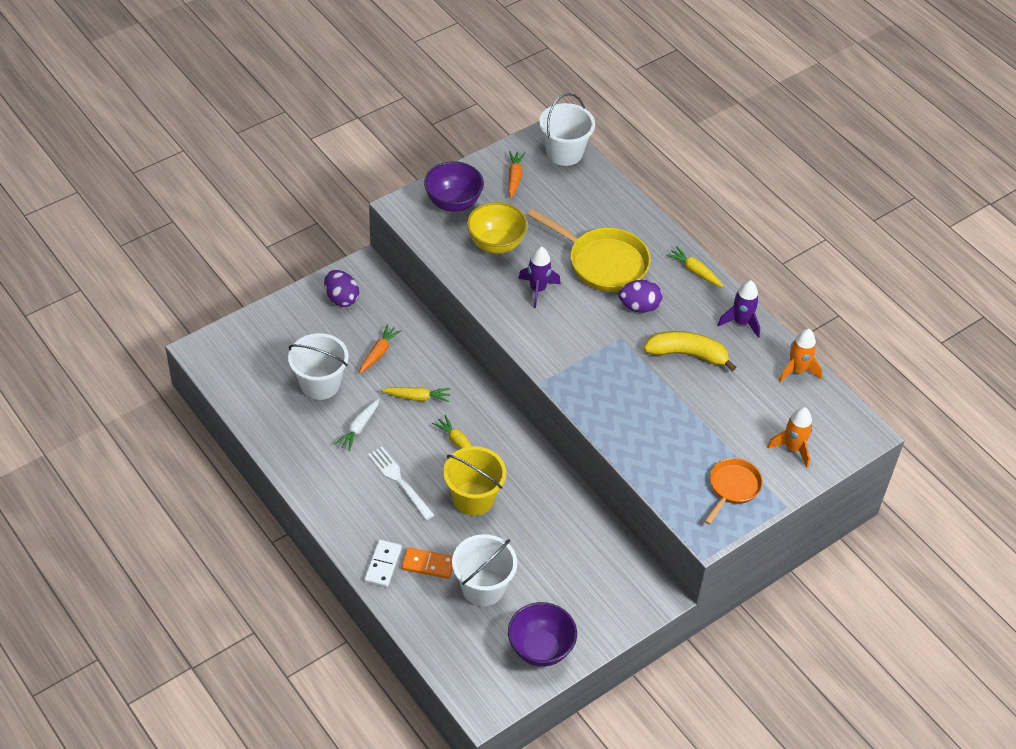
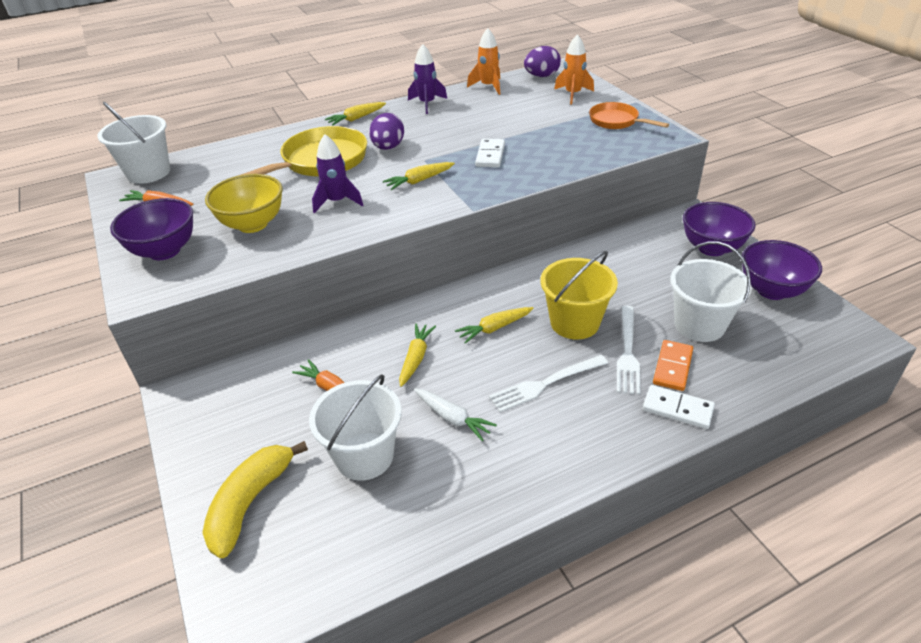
camera: 75 degrees left, 10 degrees down
(341, 298) = (219, 422): purple egg -> purple egg (541, 76)
(441, 535) = (627, 352): none -> white fork
(581, 339) = (419, 181): none -> yellow carrot
(601, 608) = (712, 248): none -> purple bowl
(638, 386) = (490, 155): none -> white domino
(687, 354) = (457, 129): yellow banana -> yellow banana (250, 502)

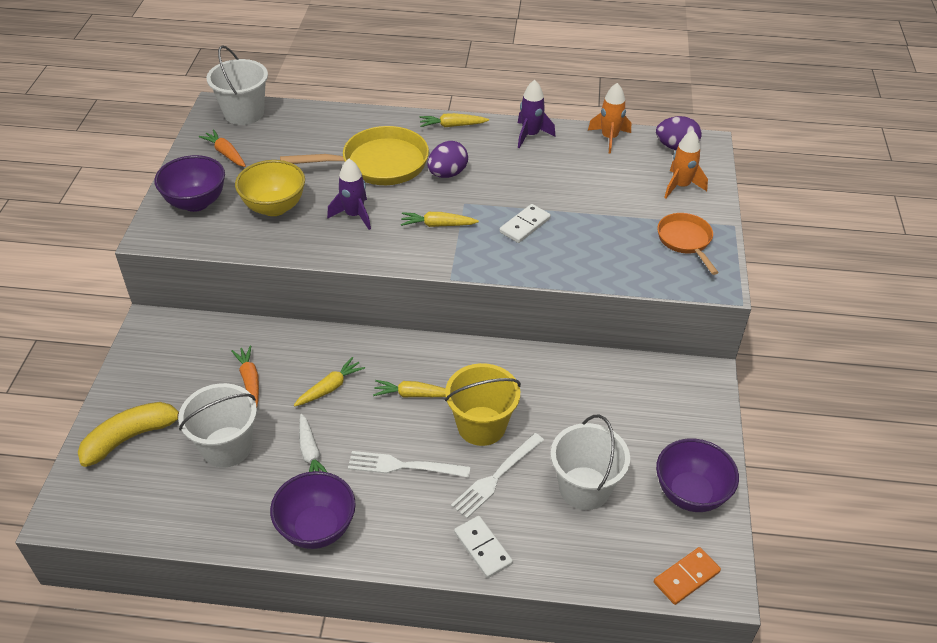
camera: 30 degrees right, 5 degrees up
(672, 367) = (518, 511): orange domino -> orange domino (686, 577)
(712, 248) = (685, 420): purple bowl -> purple bowl (317, 528)

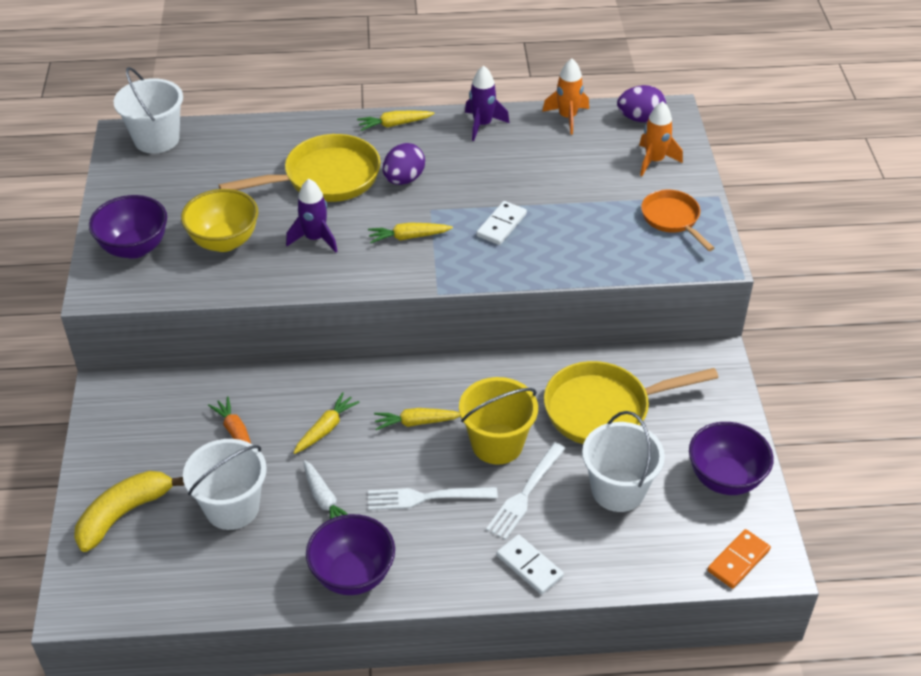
camera: 10 degrees left, 0 degrees up
(226, 153) = (150, 188): orange carrot -> none
(588, 409) = (603, 409): none -> yellow pan

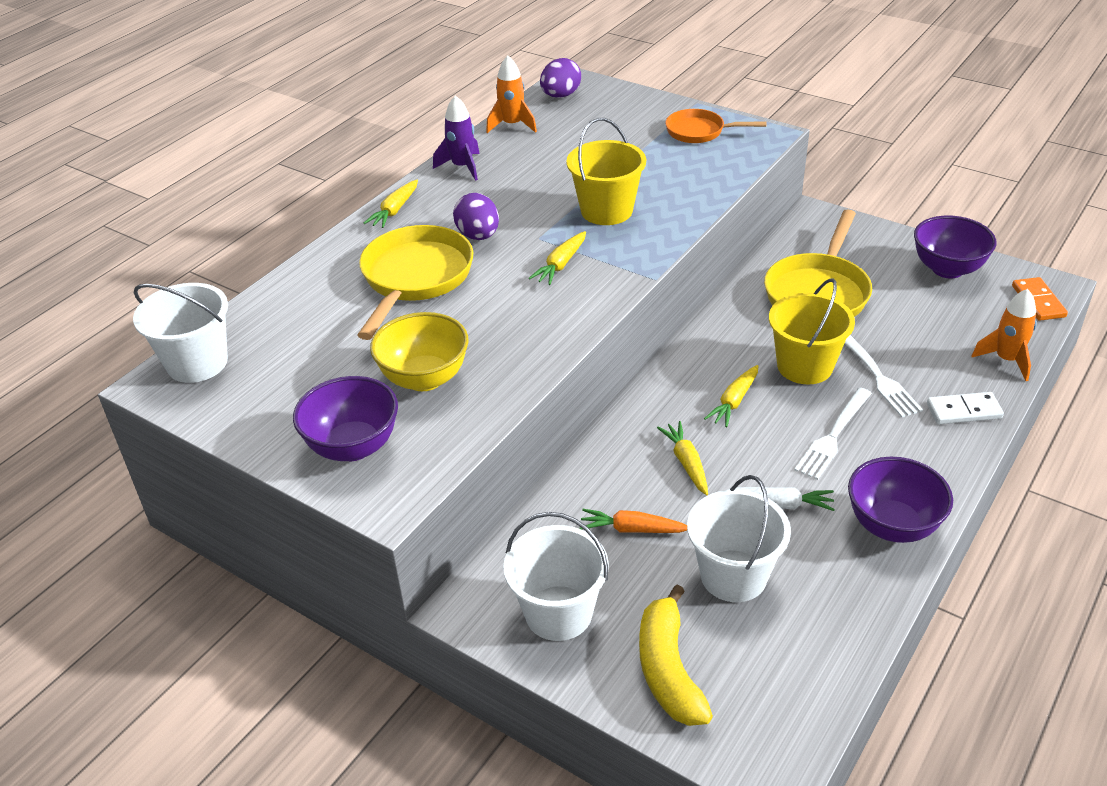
camera: 50 degrees left, 5 degrees down
(315, 239) = (494, 319): purple rocket -> none
(501, 225) = (606, 211): white domino -> yellow bucket
(618, 490) = (915, 326): white bucket -> white bucket (558, 613)
(654, 161) = (620, 111): orange rocket -> orange rocket (1006, 360)

